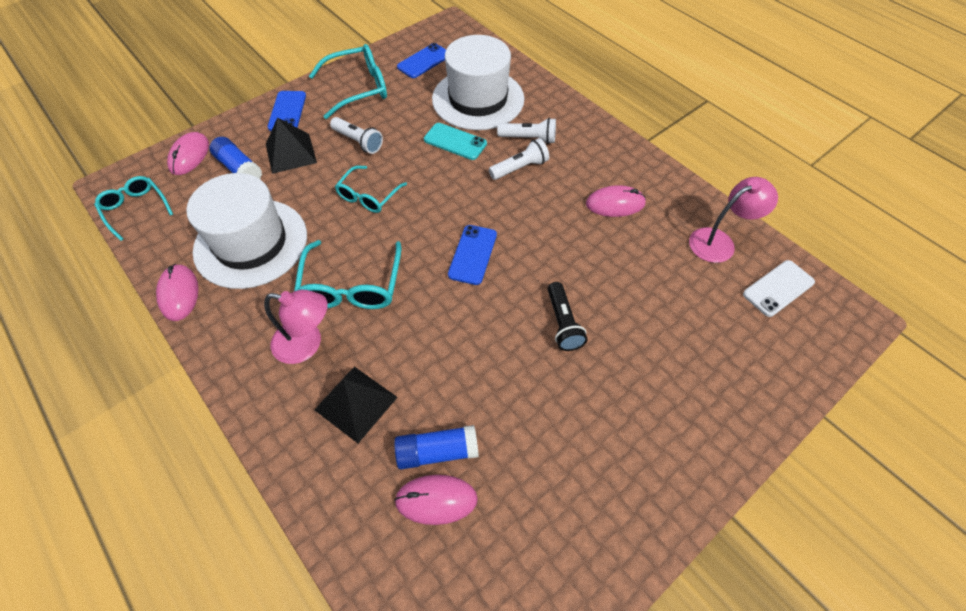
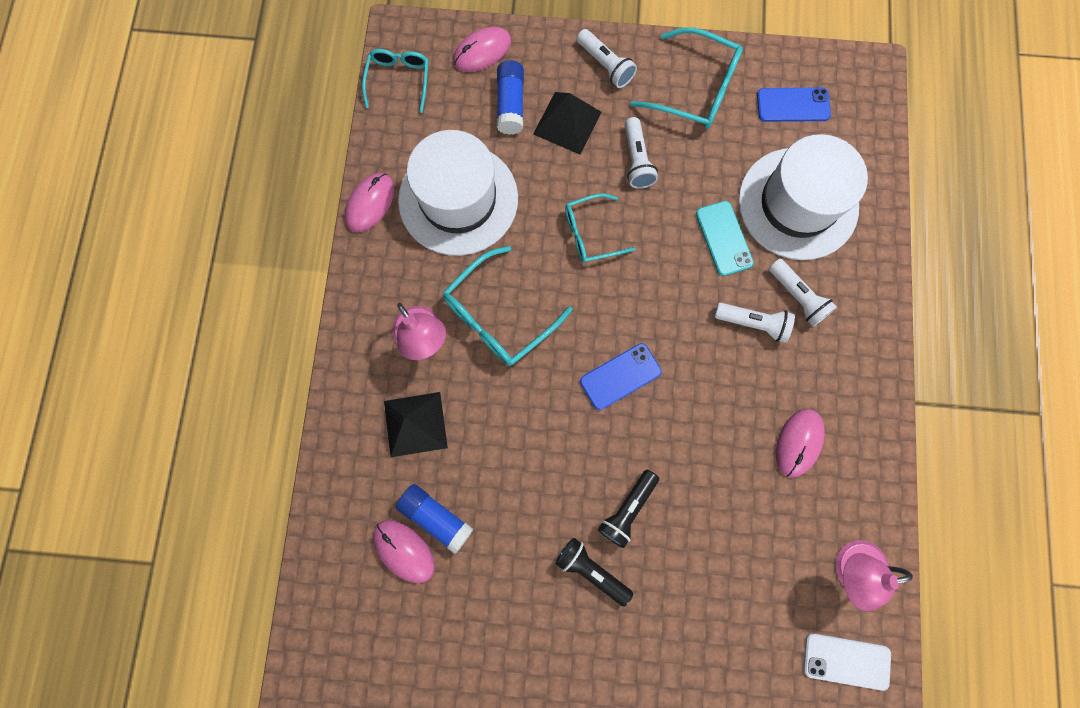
camera: 45 degrees right, 20 degrees up
(287, 111) = (605, 65): blue phone -> white flashlight
(582, 381) = (591, 570): none -> black flashlight
(615, 204) = (798, 443): pink mouse -> pink mouse turned 75 degrees clockwise
(719, 241) = (849, 570): pink lamp -> pink lamp turned 150 degrees clockwise

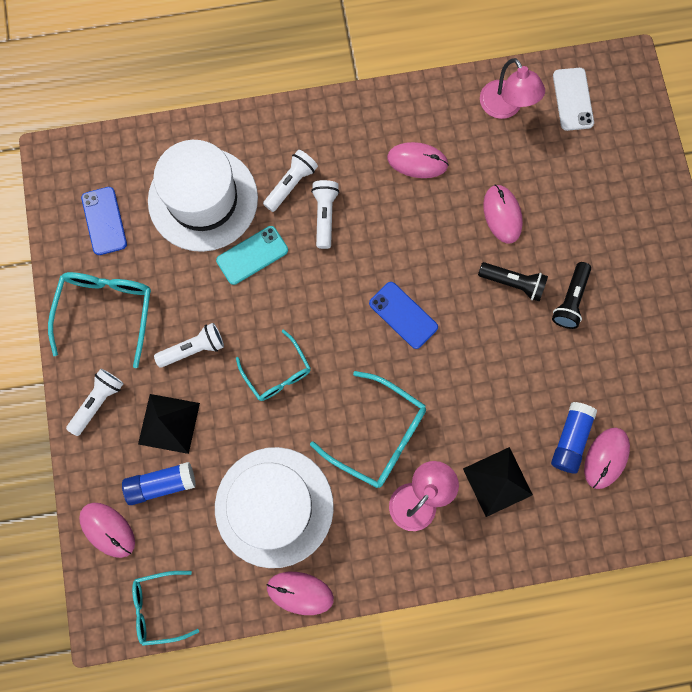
camera: 105 degrees left, 0 degrees up
(712, 523) = (502, 215): none -> pink mouse

